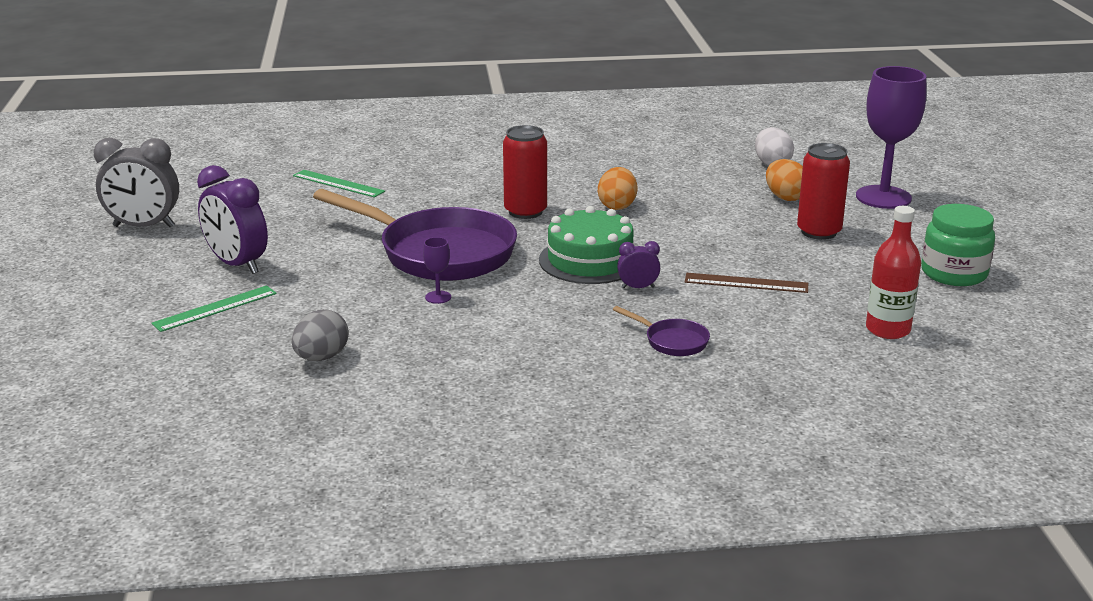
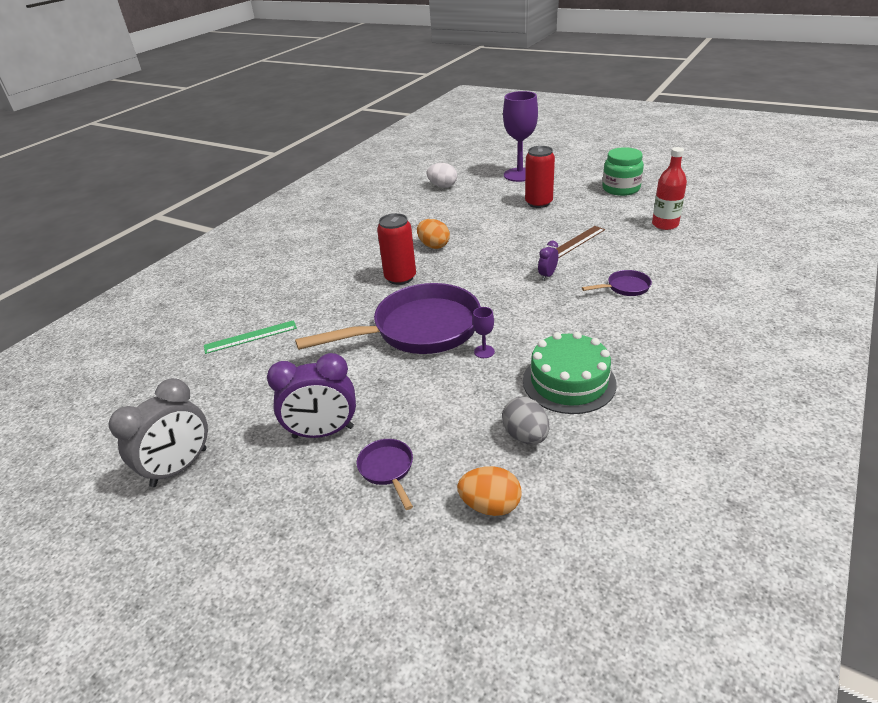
camera: 50 degrees left, 10 degrees up
(215, 308) = (387, 469): green ruler -> purple pan
(590, 260) = (495, 278): green cake -> green cake (569, 382)
(785, 197) = (487, 197): orange egg -> orange egg (490, 505)

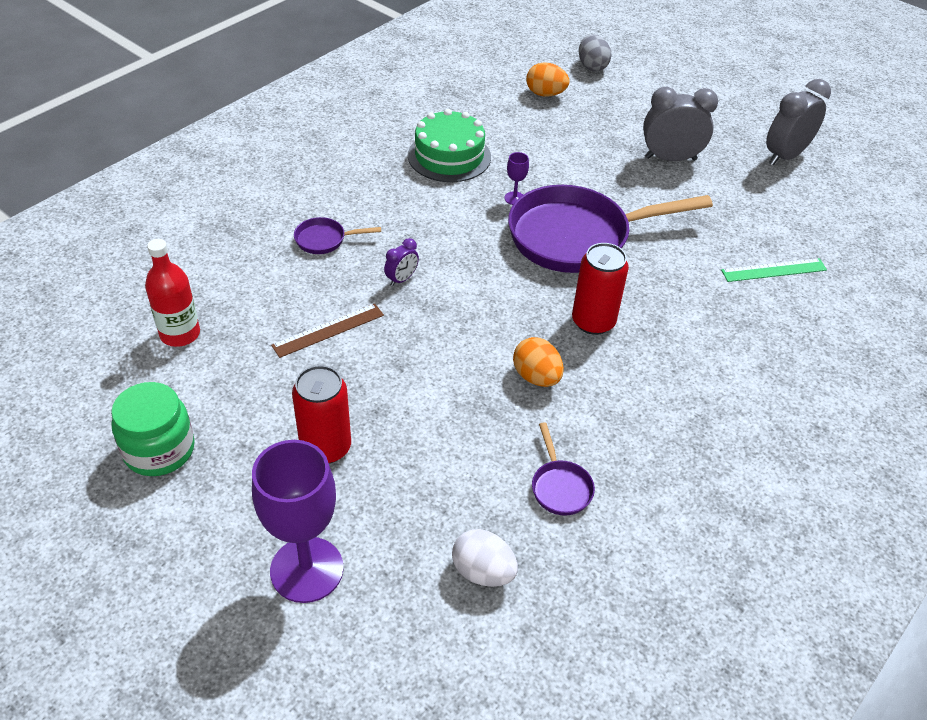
camera: 175 degrees left, 10 degrees up
(323, 432) = (670, 158): purple clock -> grey clock
(387, 469) = (616, 125): purple pan -> purple pan (560, 487)
(525, 436) = (505, 126): grey egg -> grey egg (592, 66)

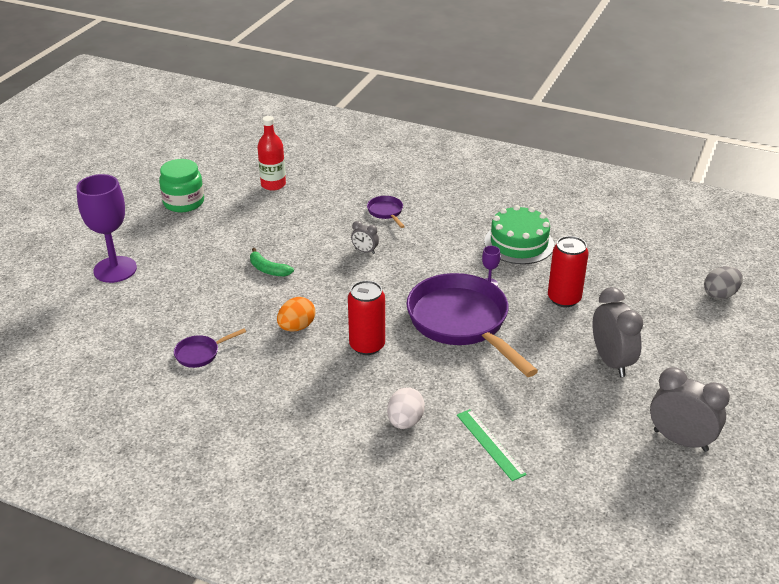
camera: 75 degrees right, 10 degrees down
(326, 447) = (203, 255): red can -> red can (564, 299)
(328, 330) = (301, 234): brown ruler -> none
(397, 381) = (268, 269): none -> green banana
(401, 279) = (365, 251): purple clock -> grey clock
(483, 572) = (126, 333): white egg -> white egg (405, 421)
(545, 94) = (648, 275): orange egg -> none

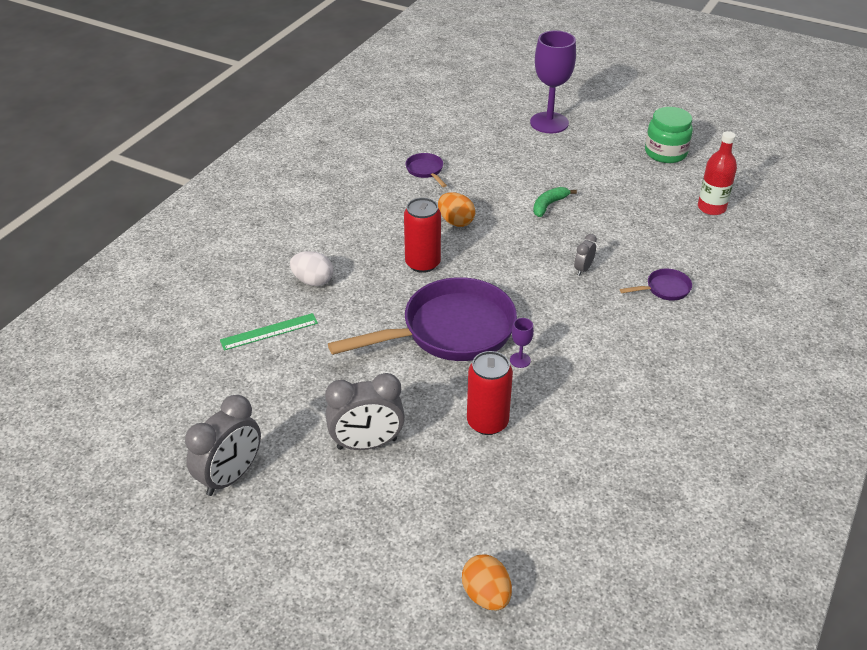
camera: 95 degrees right, 5 degrees up
(519, 243) = (605, 397): green cake -> none
(720, 294) = (486, 595): grey egg -> orange egg

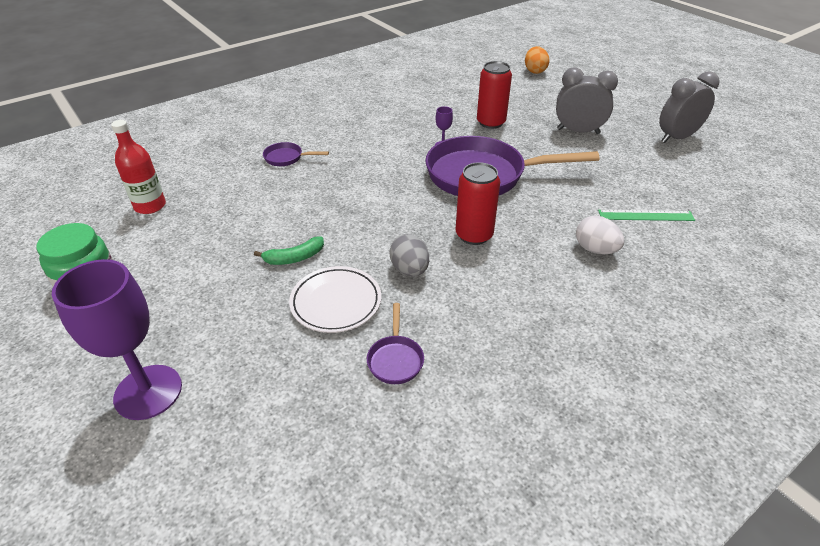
camera: 155 degrees left, 0 degrees up
(456, 222) = (409, 270): orange egg -> grey egg
(490, 187) = (336, 302): none -> white plate
(583, 269) = (331, 189): grey clock -> none

